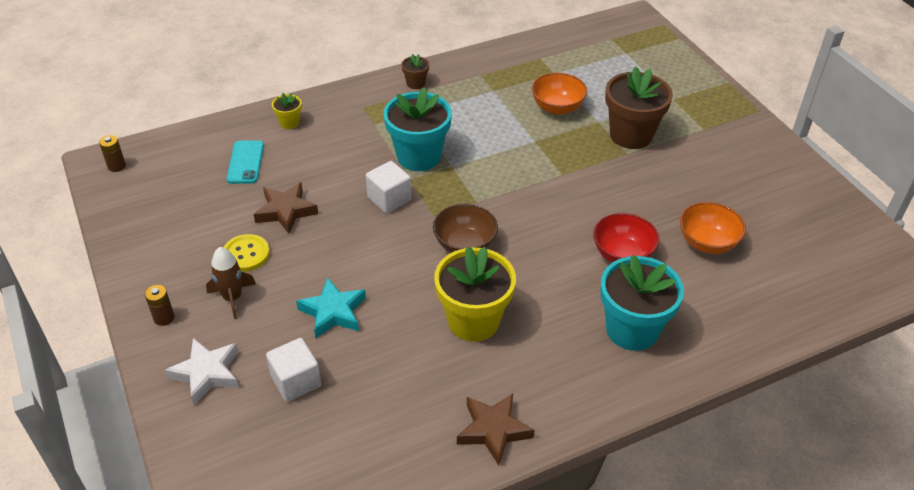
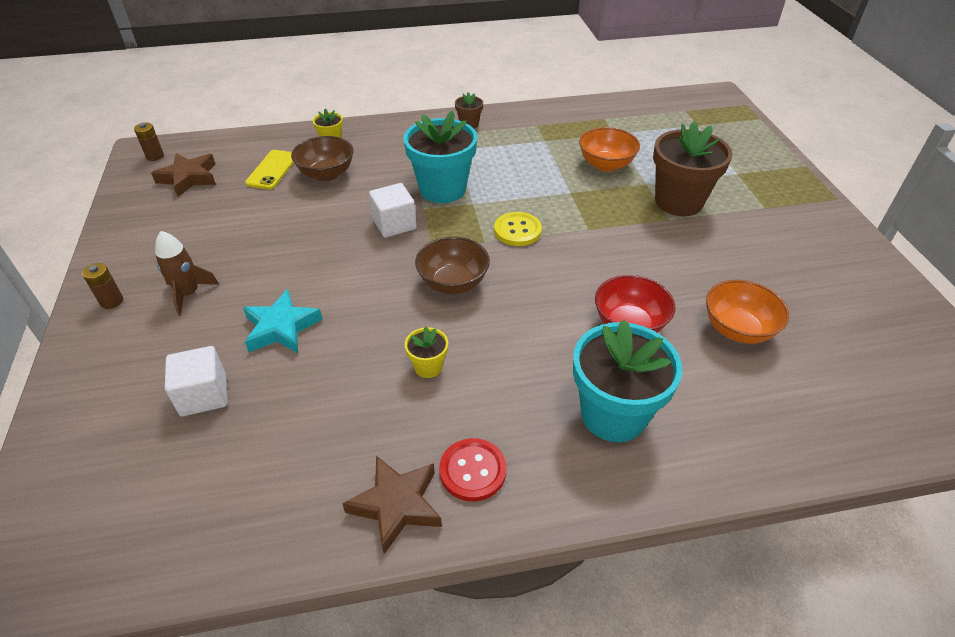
camera: 15 degrees right, 0 degrees up
(206, 373) = (118, 367): white star -> none
(245, 162) = (272, 170): turquoise phone -> yellow phone
(246, 254) = (226, 253): yellow button -> yellow button (517, 230)
(286, 211) = (286, 219): brown star -> brown star (189, 178)
(301, 158) = (326, 174): none -> brown bowl
(473, 321) = (428, 367): yellow flower pot -> yellow flower pot, size x0.46
(541, 393) = (473, 471): none -> red button

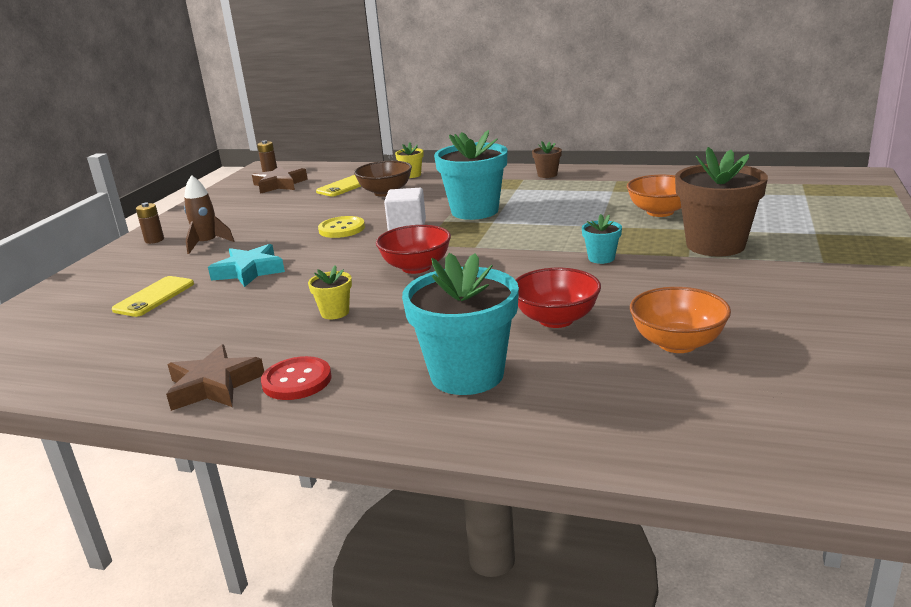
camera: 30 degrees right, 20 degrees down
(203, 395) = (154, 297): white cube -> yellow phone
(453, 283) = (416, 267): brown bowl -> red bowl
(517, 230) = (515, 244): yellow button -> yellow button (341, 229)
(605, 236) = (601, 258): none -> turquoise flower pot

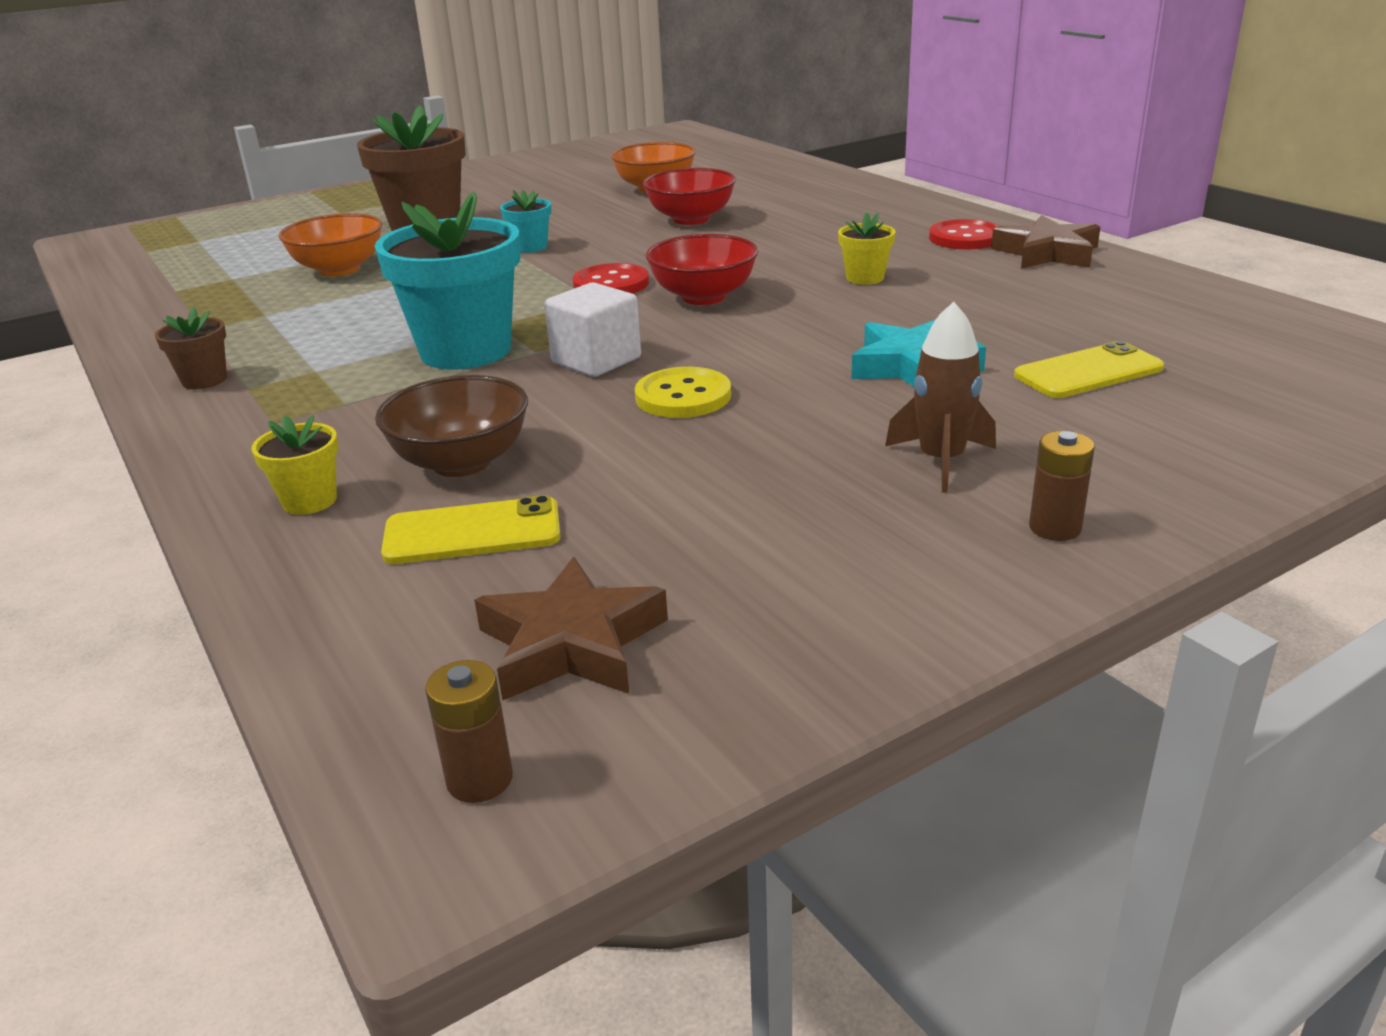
camera: 140 degrees left, 5 degrees up
(467, 374) = (825, 209): turquoise flower pot -> none
(486, 256) = (611, 284): none -> red button

